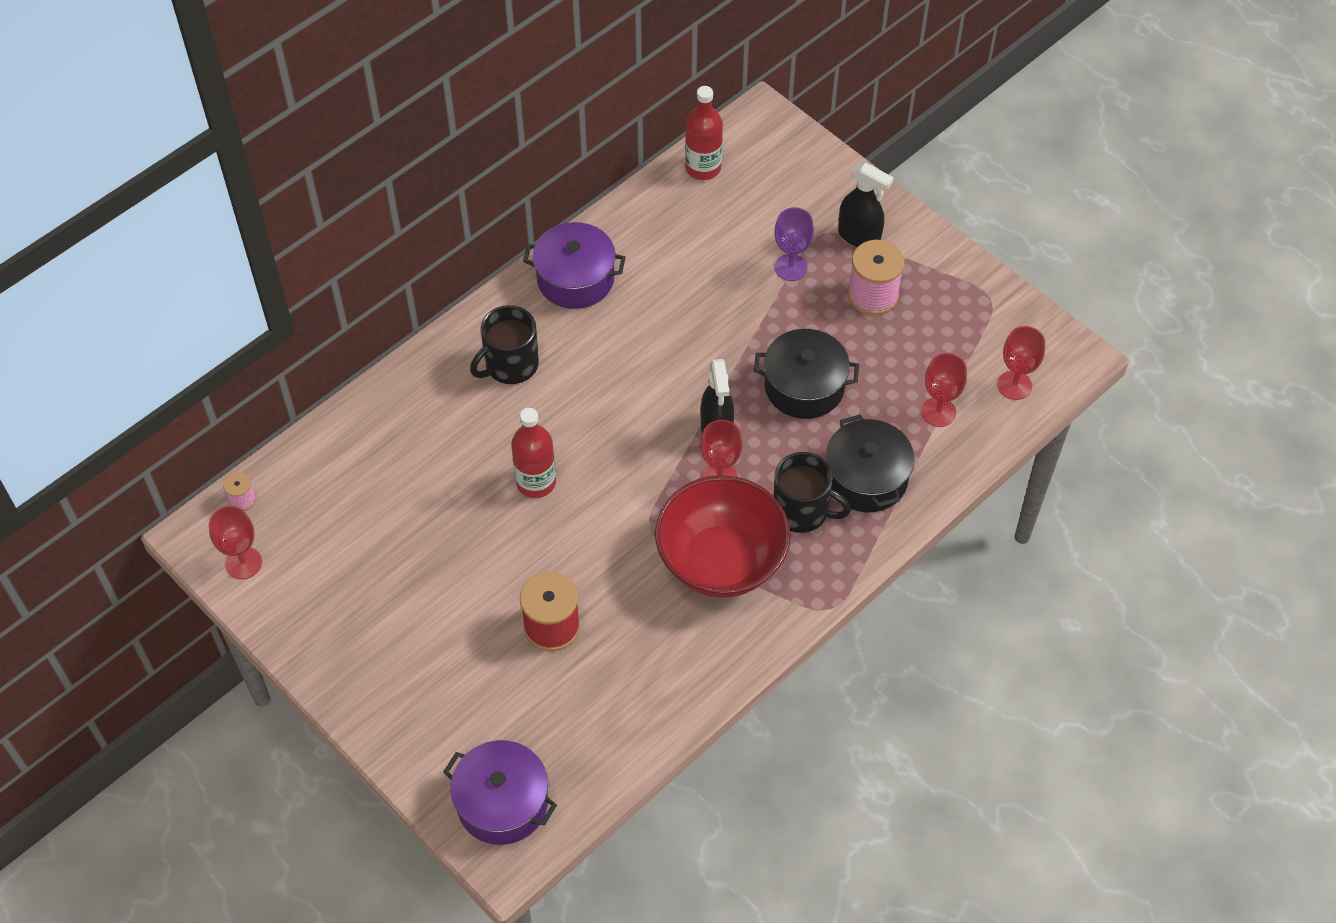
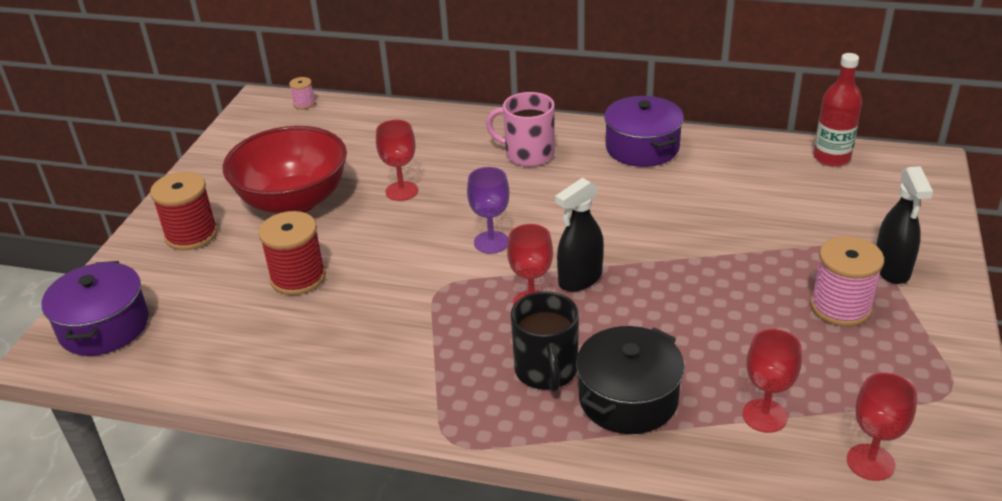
camera: 60 degrees right, 20 degrees down
(243, 563) = (252, 125): red goblet -> red goblet (401, 191)
(411, 687) = (191, 235): none -> red spool
(510, 365) = (528, 154): black mug -> pink mug
(536, 482) = (432, 211): red bottle -> none
(721, 561) = (443, 343): red bowl -> red bowl (293, 201)
(790, 267) = (801, 245): purple goblet -> purple goblet (491, 242)
(804, 386) = (685, 310): black pot -> none

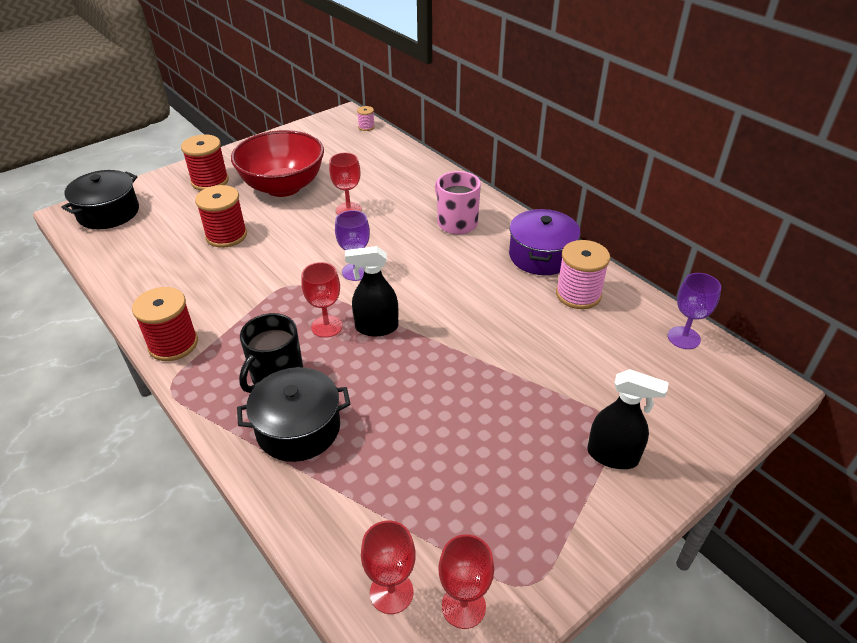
camera: 35 degrees right, 5 degrees up
(104, 326) = (108, 213): purple pot -> black pot
(394, 404) = (173, 344): none -> red spool
(764, 416) = (366, 502): red goblet -> red goblet (463, 606)
(831, 158) = (683, 338): red bottle -> purple goblet
(840, 307) = (530, 459): pink spool -> pink spool (578, 294)
(891, 269) = (613, 456): black spray bottle -> black spray bottle turned 105 degrees counterclockwise

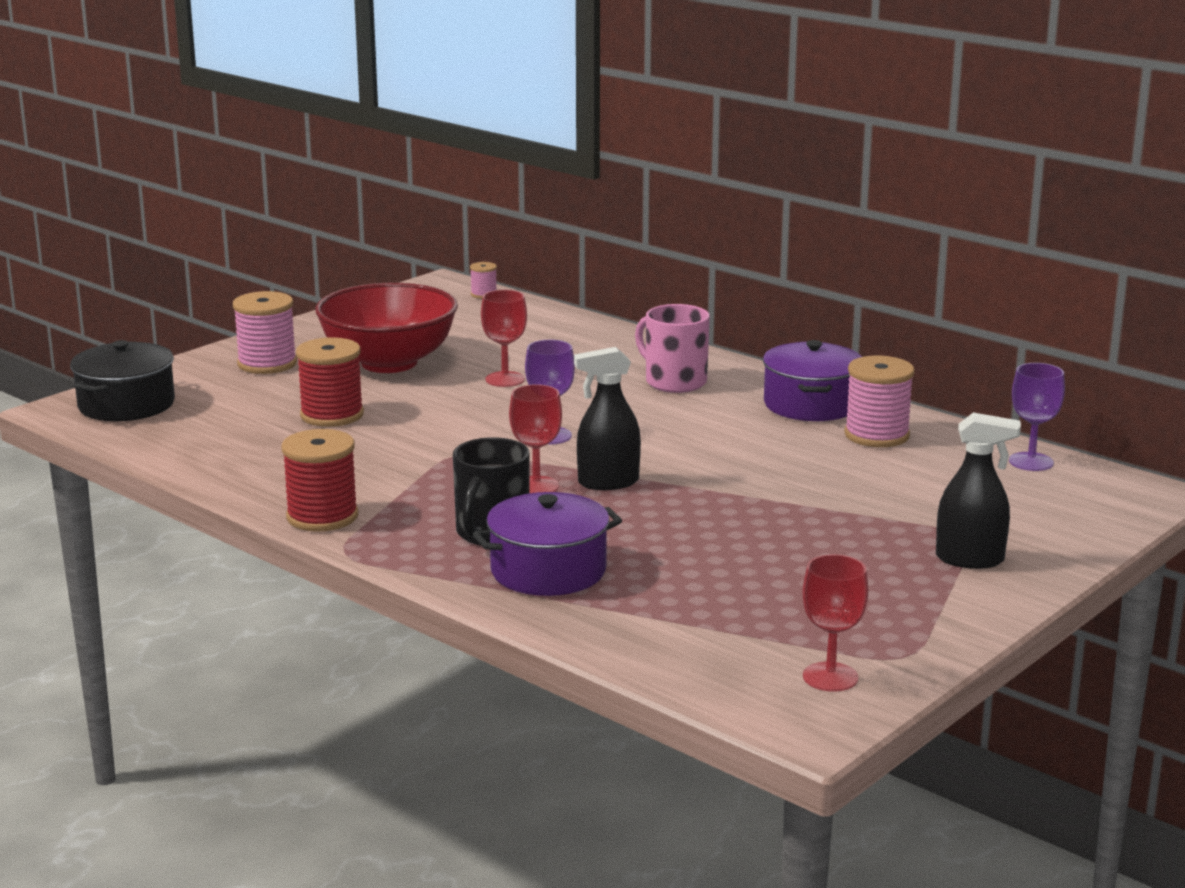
camera: 10 degrees left, 20 degrees down
(210, 181) = (267, 364): red spool -> pink spool
(298, 428) = (548, 571): black pot -> purple pot
(391, 592) = (738, 676): red goblet -> none

